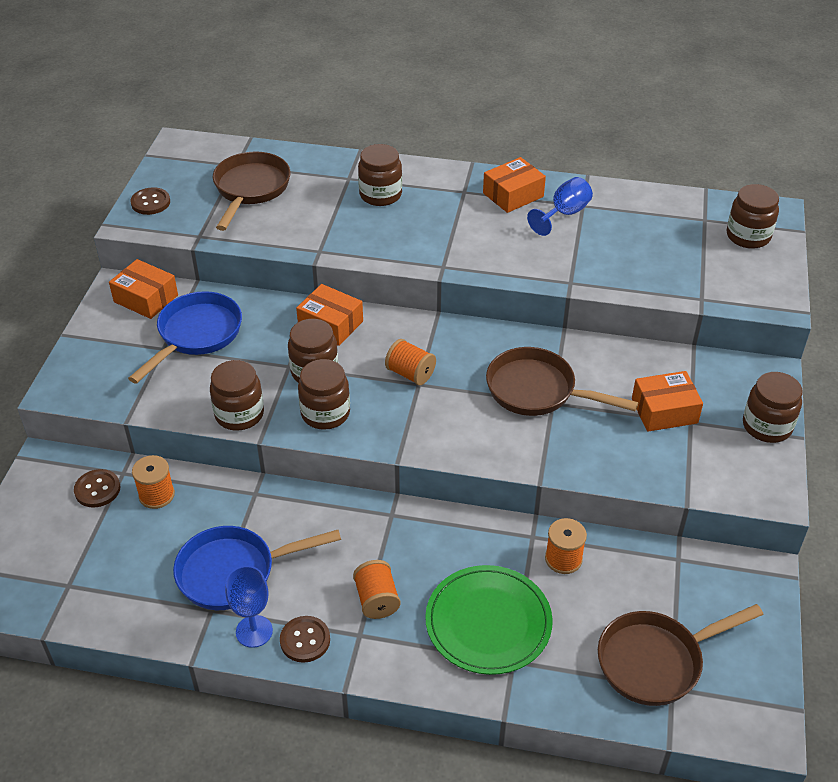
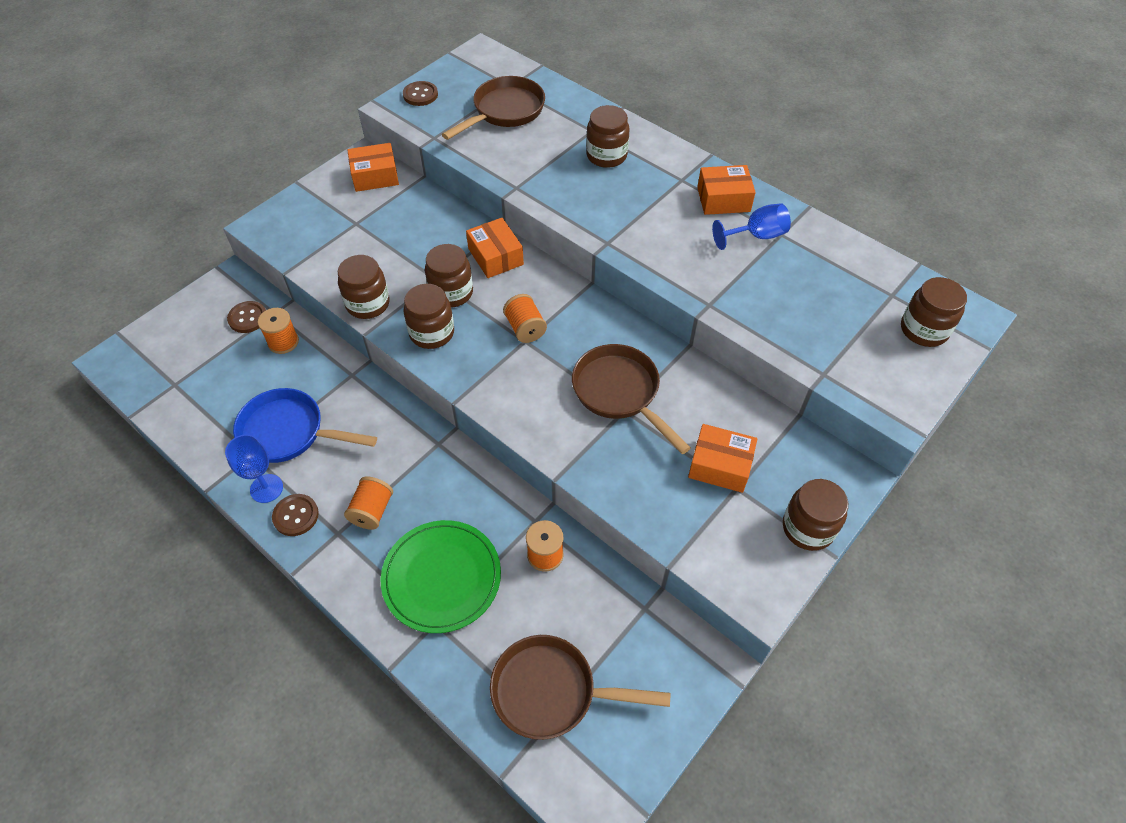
camera: 30 degrees right, 10 degrees up
(146, 298) = (375, 176): orange box -> orange box turned 75 degrees counterclockwise
(196, 335) = (388, 222): blue pan -> none

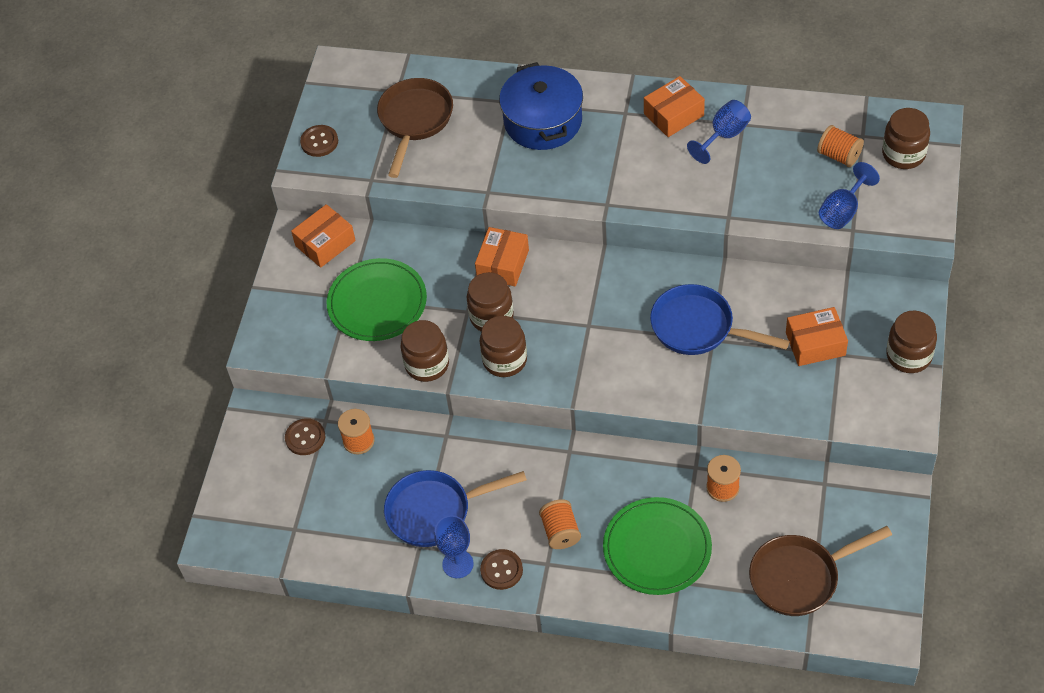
camera: 25 degrees left, 0 degrees up
(373, 237) = (377, 302): none -> green plate
(495, 256) = (503, 264): orange box -> orange box turned 75 degrees clockwise
(525, 328) = (580, 315): orange spool -> orange spool (839, 156)
(606, 156) = (543, 121): brown jar -> blue pot
(620, 393) = (698, 328): brown pan -> blue pan
(825, 352) = (843, 211): none -> blue goblet

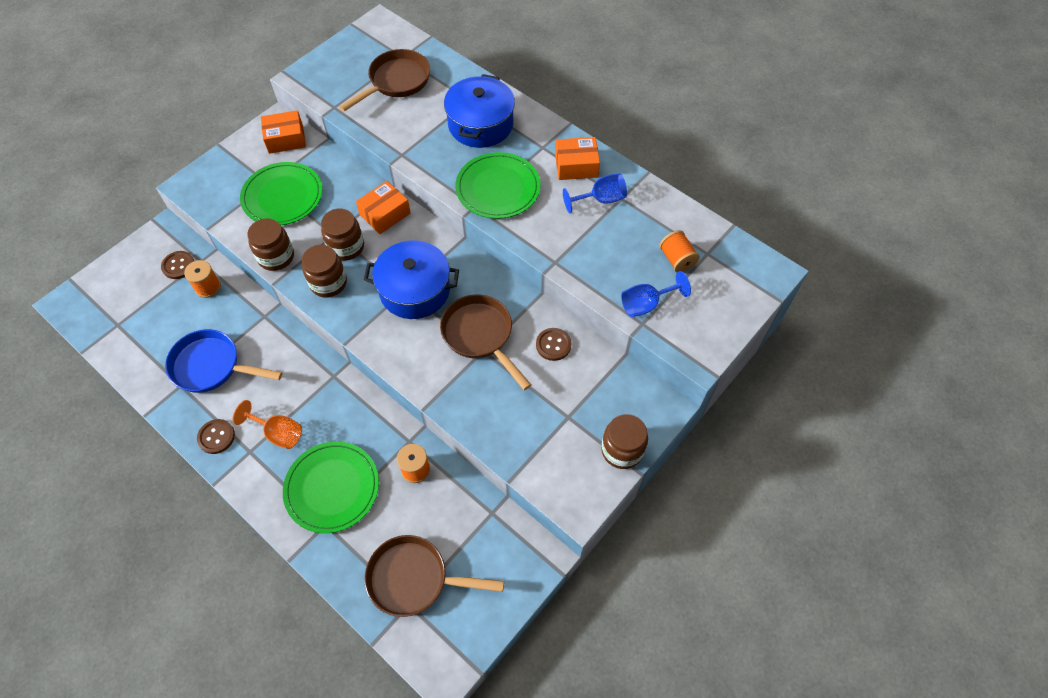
camera: 25 degrees right, 5 degrees up
(319, 142) = (324, 65): brown button -> brown button (553, 345)
(458, 564) = (193, 414): blue goblet -> none
(560, 532) = (278, 433): orange spool -> orange goblet
(598, 320) = (415, 290): none -> blue pot
(614, 175) = (498, 188): none -> green plate
(698, 328) = (480, 336): blue pan -> brown pan
(815, 344) = (556, 398): orange box -> none
(903, 154) = (729, 285): brown jar -> none

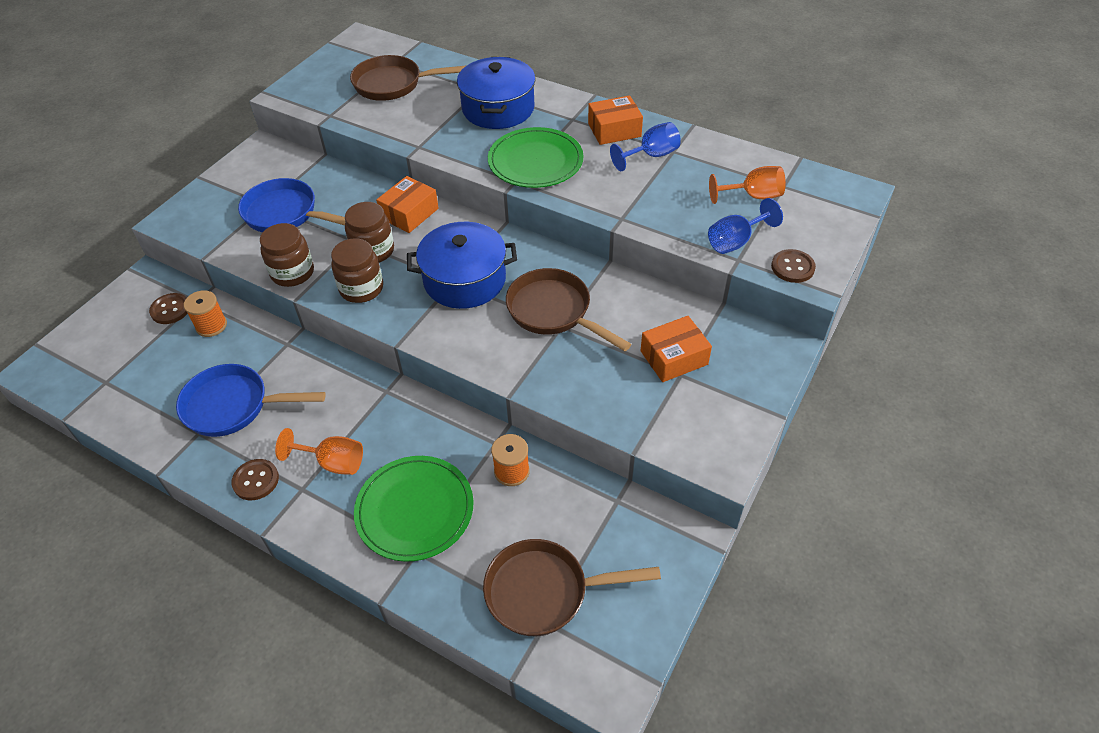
camera: 10 degrees left, 10 degrees down
(282, 196) = (286, 214): green plate -> blue pan
(286, 139) = (276, 161): orange box -> orange box (674, 357)
(396, 82) = (393, 84): brown pan -> brown pan turned 120 degrees counterclockwise
(553, 345) = (639, 307): brown button -> brown button (792, 267)
(622, 450) = (753, 397): brown jar -> none
(676, 259) = (753, 196): orange spool -> orange goblet

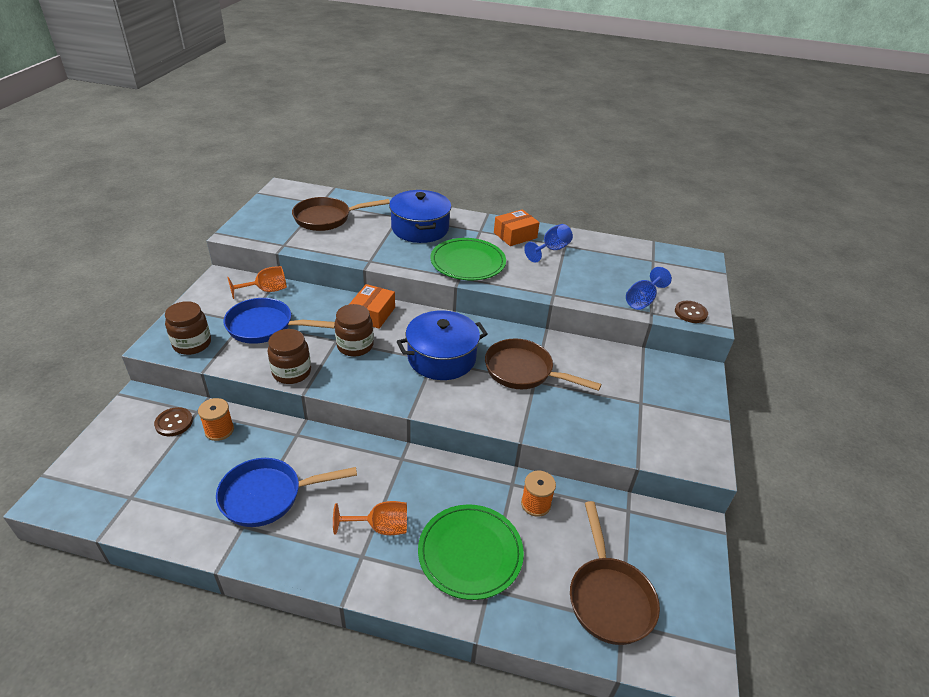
camera: 20 degrees left, 10 degrees down
(256, 480) = (315, 557): brown button -> none
(361, 288) = (358, 376): brown jar -> brown jar (192, 344)
(544, 592) = (609, 597): brown pan -> brown pan turned 75 degrees counterclockwise
(674, 357) = (629, 391): orange box -> none
(753, 196) = (636, 269): orange goblet -> orange goblet (266, 290)

